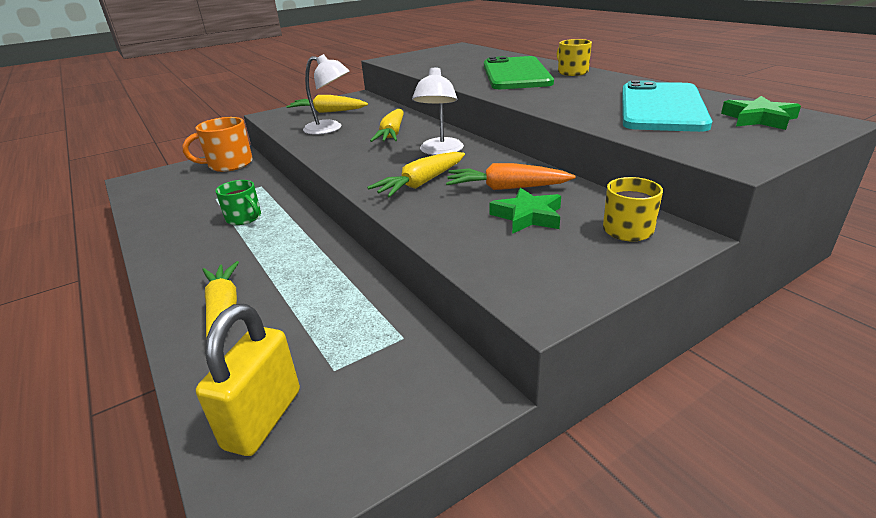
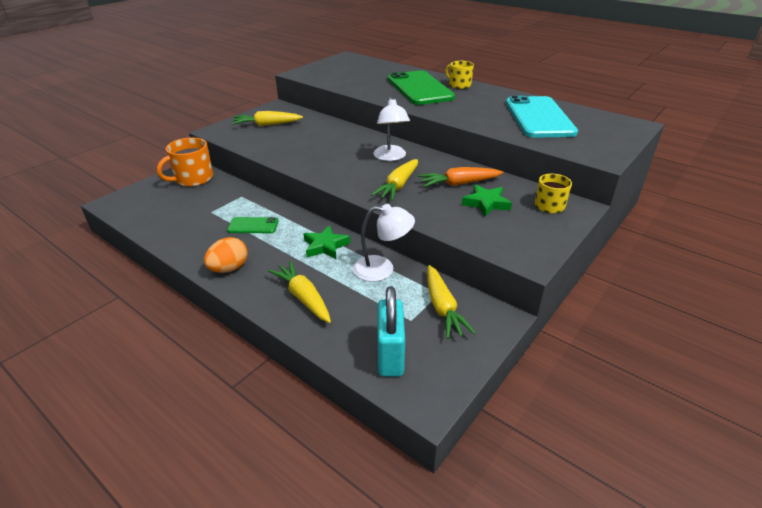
camera: 20 degrees left, 5 degrees up
(175, 262) = (229, 268): none -> orange egg
(244, 218) = (253, 226): green mug -> green phone
(263, 419) = (390, 355): yellow padlock -> turquoise padlock
(330, 129) = (284, 142): white lamp -> white lamp (382, 269)
(392, 134) = (341, 144): yellow carrot -> yellow carrot (443, 308)
(758, 119) = (599, 124): green star -> green star (325, 246)

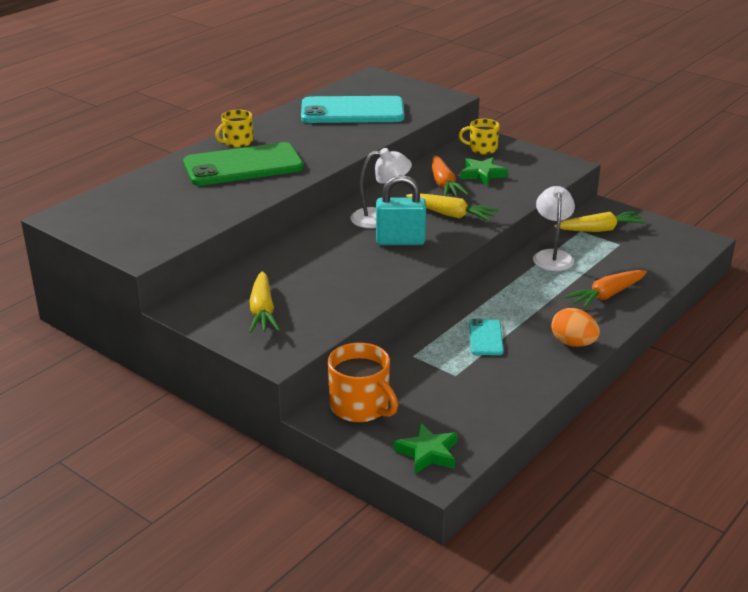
camera: 90 degrees left, 5 degrees down
(253, 226) = (486, 337): green phone -> turquoise phone
(303, 297) = (606, 295): yellow carrot -> orange carrot
(325, 246) = (520, 287): green star -> green star (428, 453)
(390, 355) = (664, 253): turquoise padlock -> turquoise padlock (400, 241)

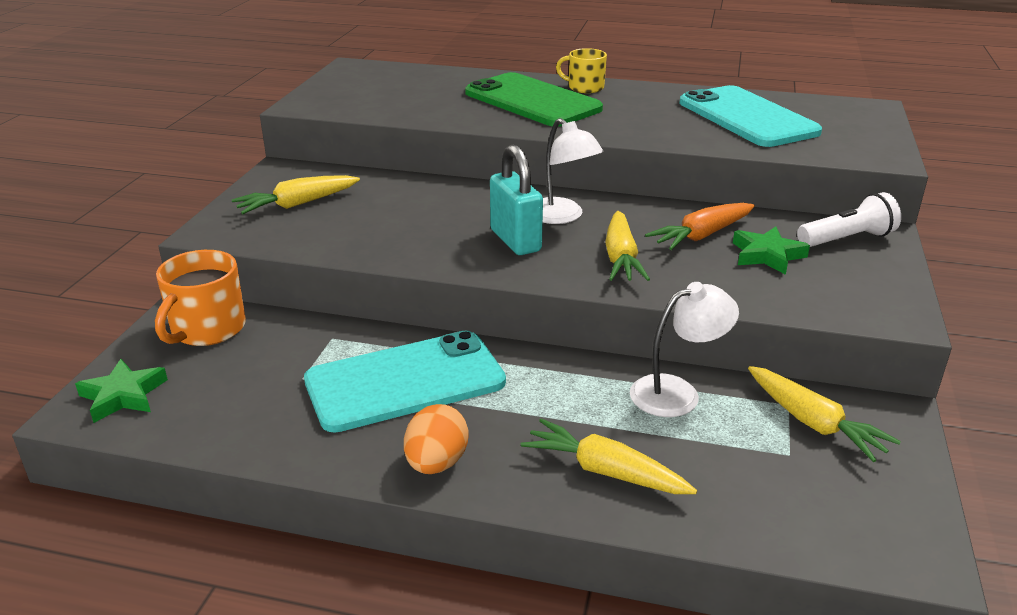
camera: 65 degrees right, 0 degrees up
(482, 149) = (847, 239): yellow mug -> white flashlight
(486, 337) = (405, 382): turquoise phone -> turquoise phone, size x2.15
(606, 295) = (604, 471): orange carrot -> yellow carrot

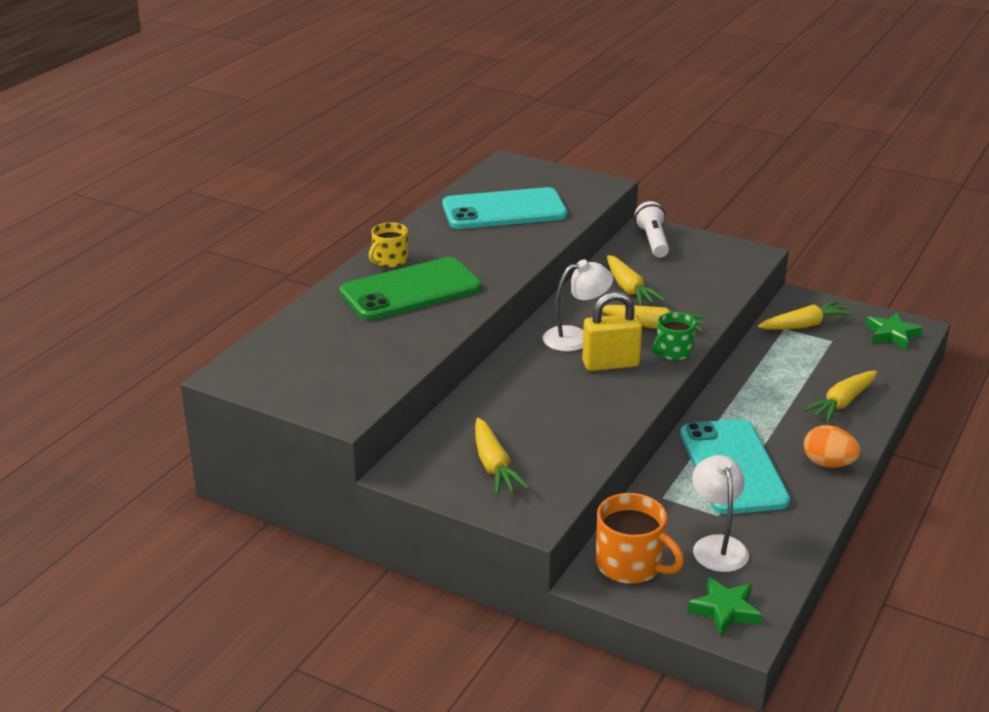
camera: 75 degrees left, 0 degrees up
(515, 241) = (610, 364): turquoise padlock -> yellow padlock
(566, 275) = (673, 352): none -> green mug
(677, 392) = (766, 362): white lamp -> white lamp (717, 545)
(701, 236) = (629, 289): orange carrot -> yellow carrot
(767, 255) = (666, 273): green star -> green star (892, 334)

